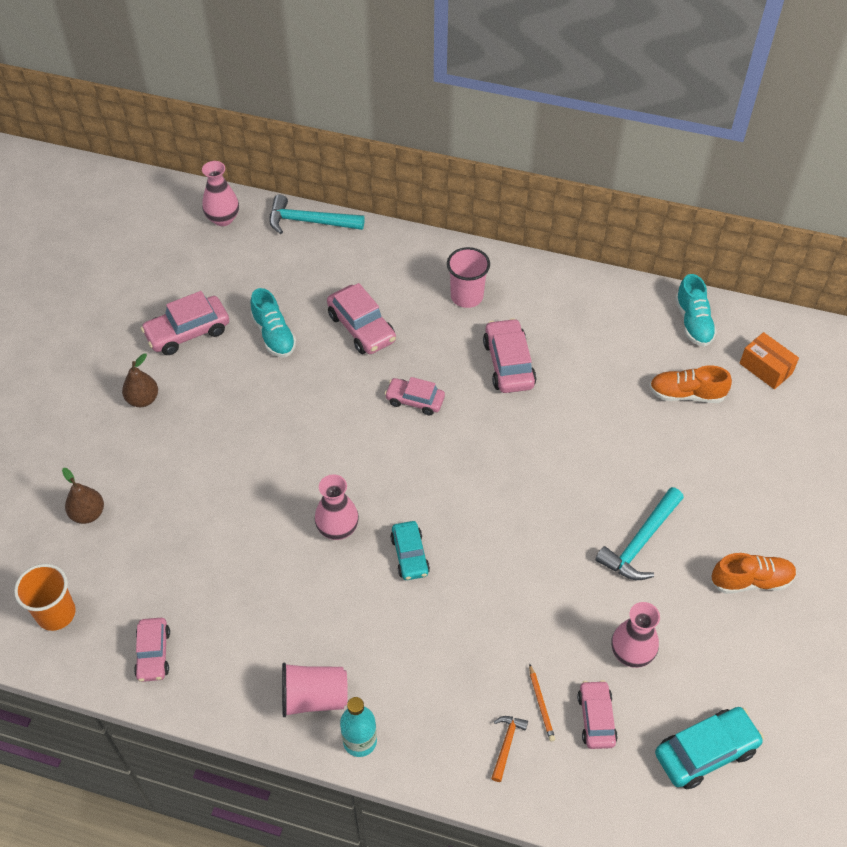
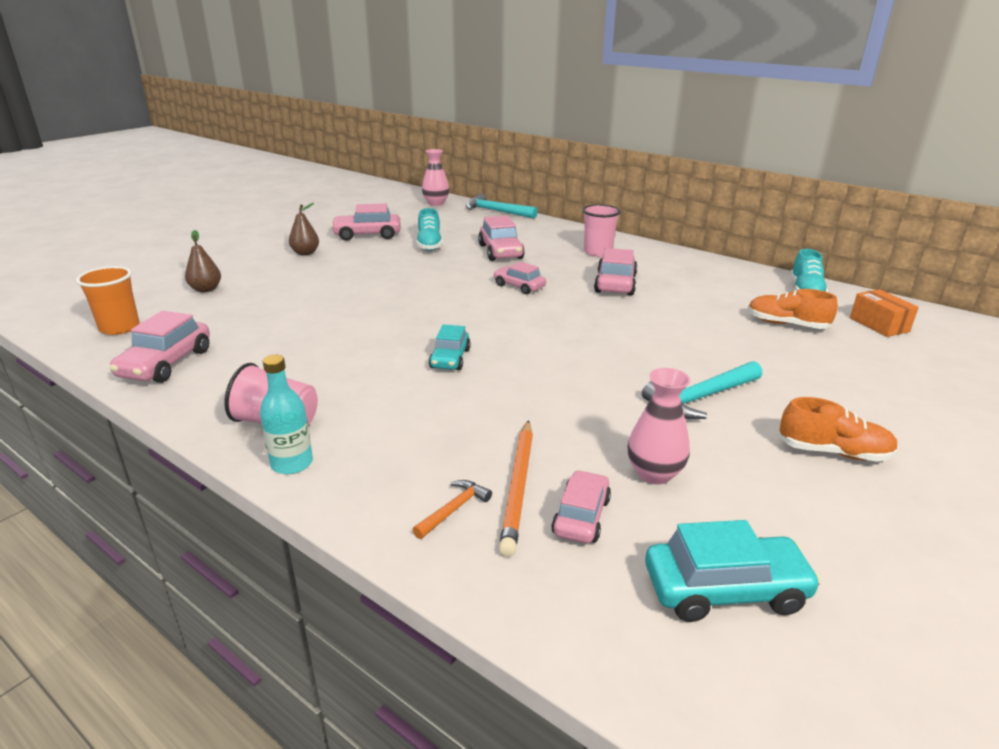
camera: 20 degrees right, 25 degrees down
(153, 654) = (166, 363): pink car -> pink car, size x1.51
(337, 529) = (396, 332): pink vase -> none
(541, 704) = (518, 487): orange pencil -> orange pencil, size x1.92

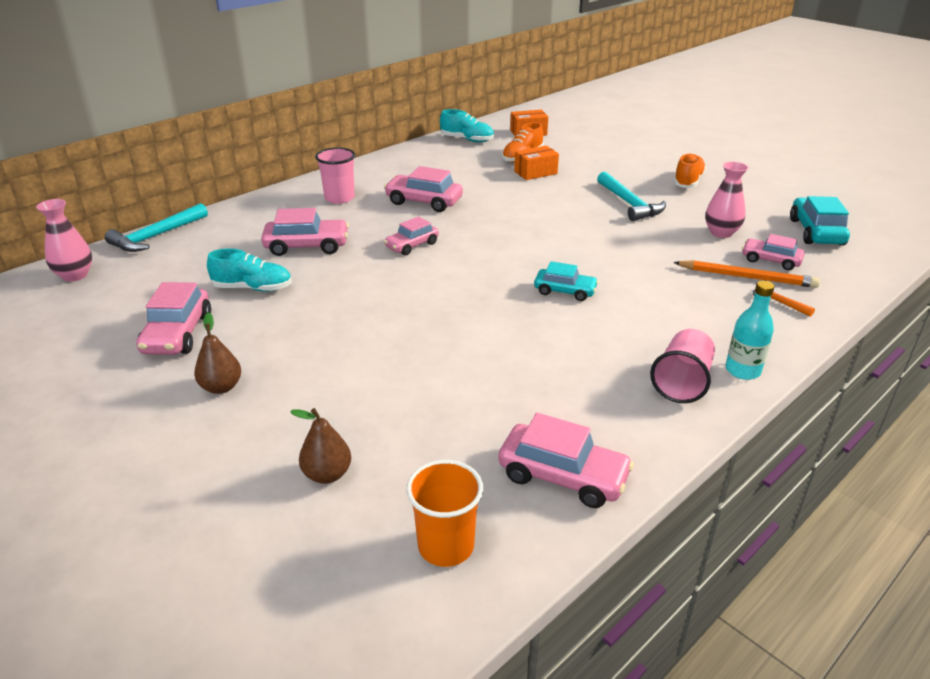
camera: 80 degrees left, 5 degrees up
(745, 334) = (535, 172): none -> orange box

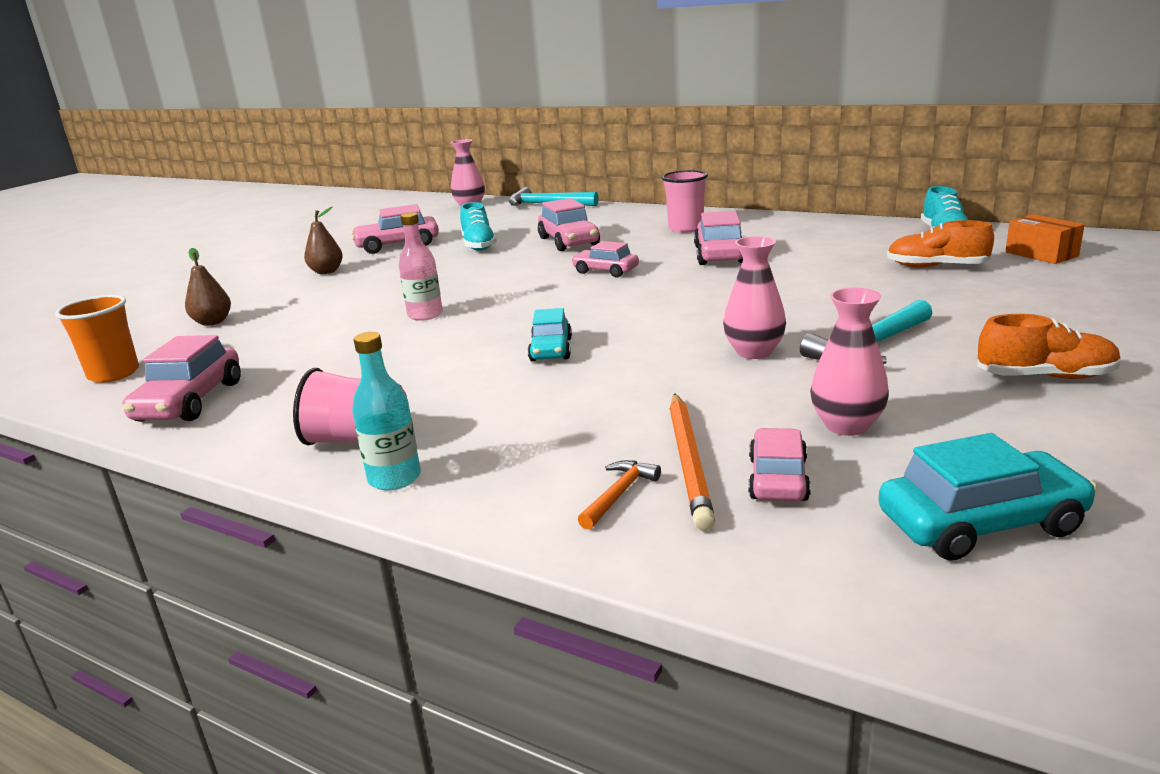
camera: 75 degrees right, 10 degrees down
(439, 335) = (425, 315): none -> pink bottle
(535, 172) = (893, 282): orange box -> none
(615, 231) = (754, 352): none -> pink vase

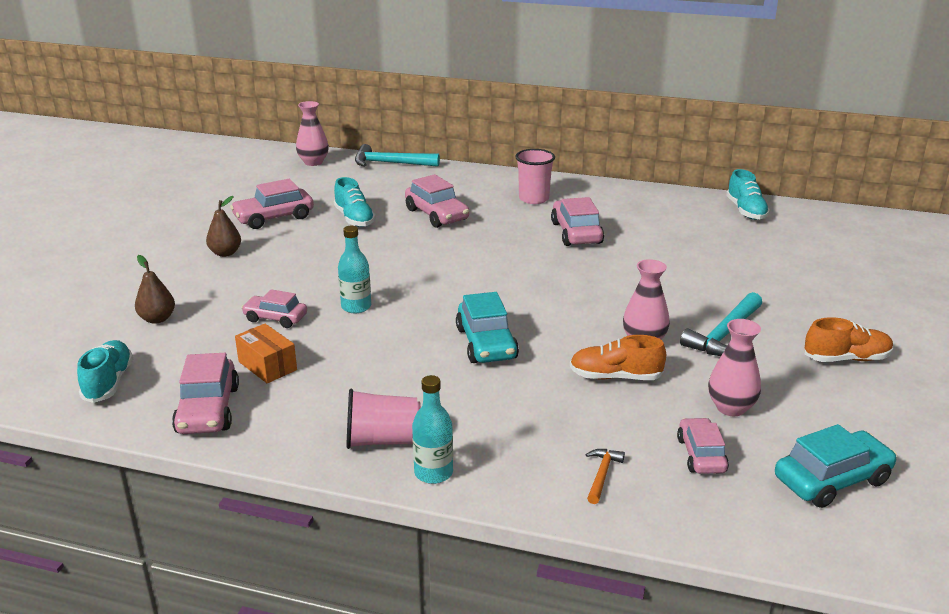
camera: 15 degrees left, 5 degrees up
(114, 374) = (108, 382): orange cup -> turquoise shoe
(425, 315) = (356, 307): pink bottle -> turquoise bottle
(551, 350) = (486, 343): turquoise car -> turquoise car, size x1.51
(605, 271) = (488, 253): pink car -> pink car (275, 318)
(689, 461) = (637, 444): orange pencil -> none
(936, 267) = (749, 248): orange shoe -> orange shoe (615, 377)
(1041, 254) = (821, 234): orange box -> orange box (267, 366)

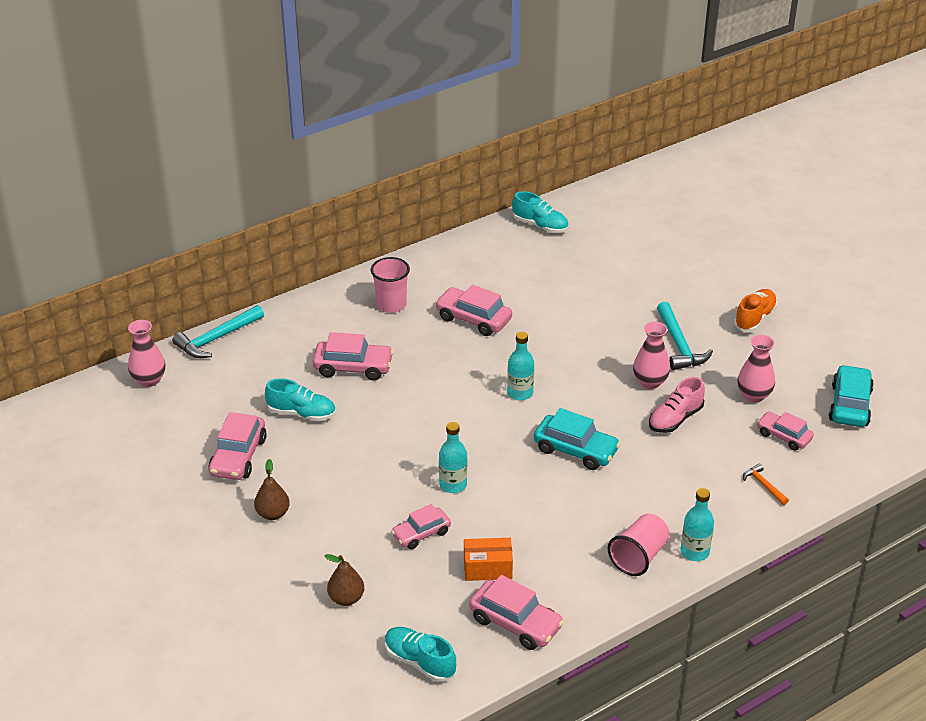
camera: 50 degrees left, 10 degrees up
(519, 288) = (520, 393): none -> turquoise bottle
(615, 377) = (675, 419): orange shoe -> pink shoe

